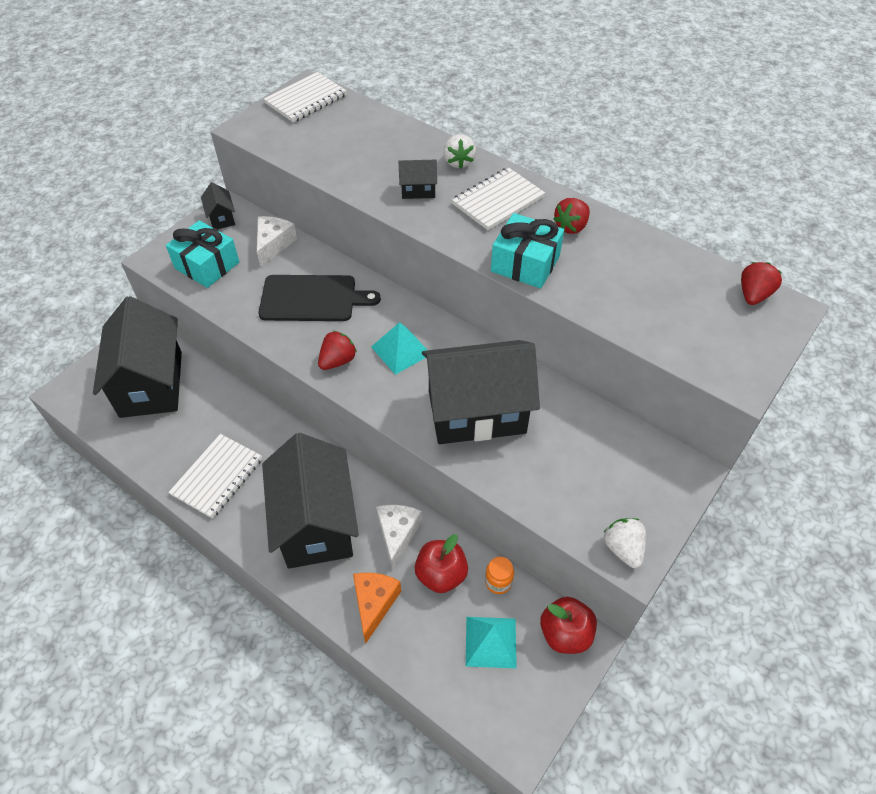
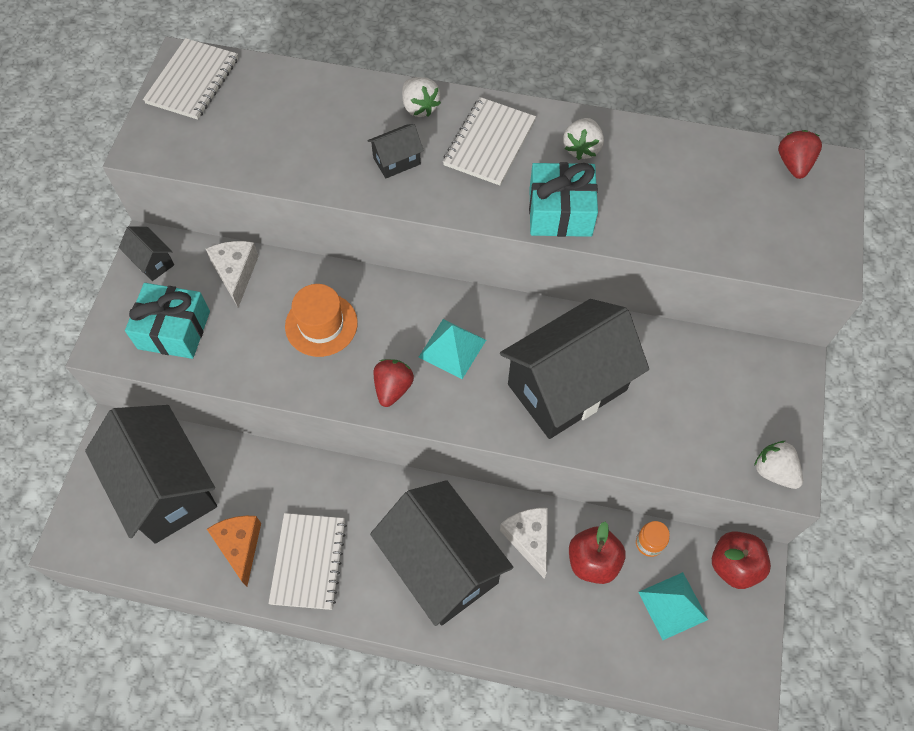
camera: 25 degrees left, 10 degrees up
(312, 299) = (321, 324): black cutting board -> orange hat
(374, 604) = (546, 620): orange cheese -> orange cheese (240, 546)
(571, 227) = (582, 148): red strawberry -> white strawberry

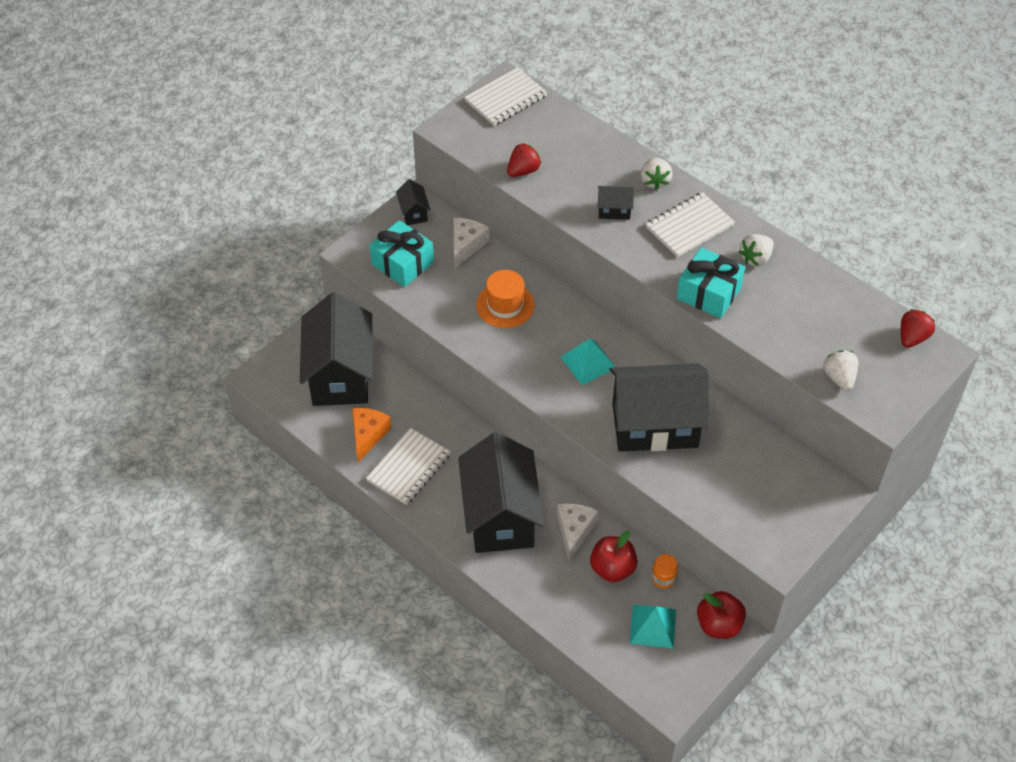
camera: 30 degrees right, 10 degrees down
(393, 388) = (529, 368): red strawberry -> red strawberry (523, 171)
(774, 471) = (771, 550): white strawberry -> white strawberry (839, 378)

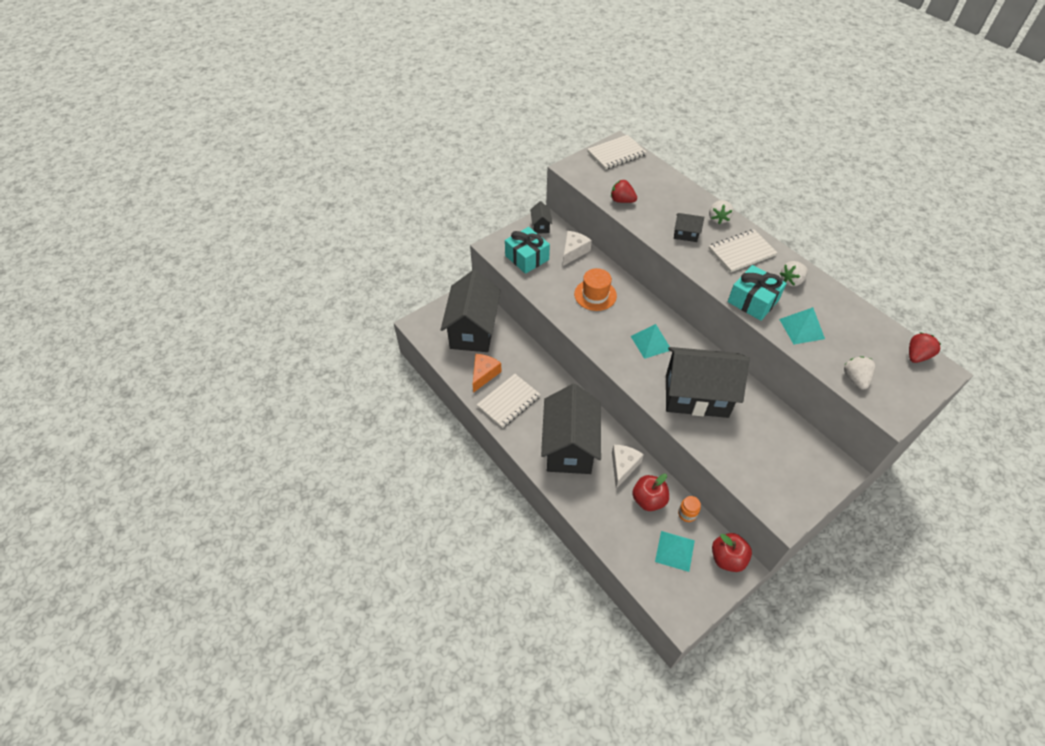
camera: 10 degrees right, 0 degrees up
(523, 171) = (622, 200): red strawberry -> red strawberry turned 120 degrees counterclockwise
(772, 322) = (802, 329): none -> turquoise pyramid

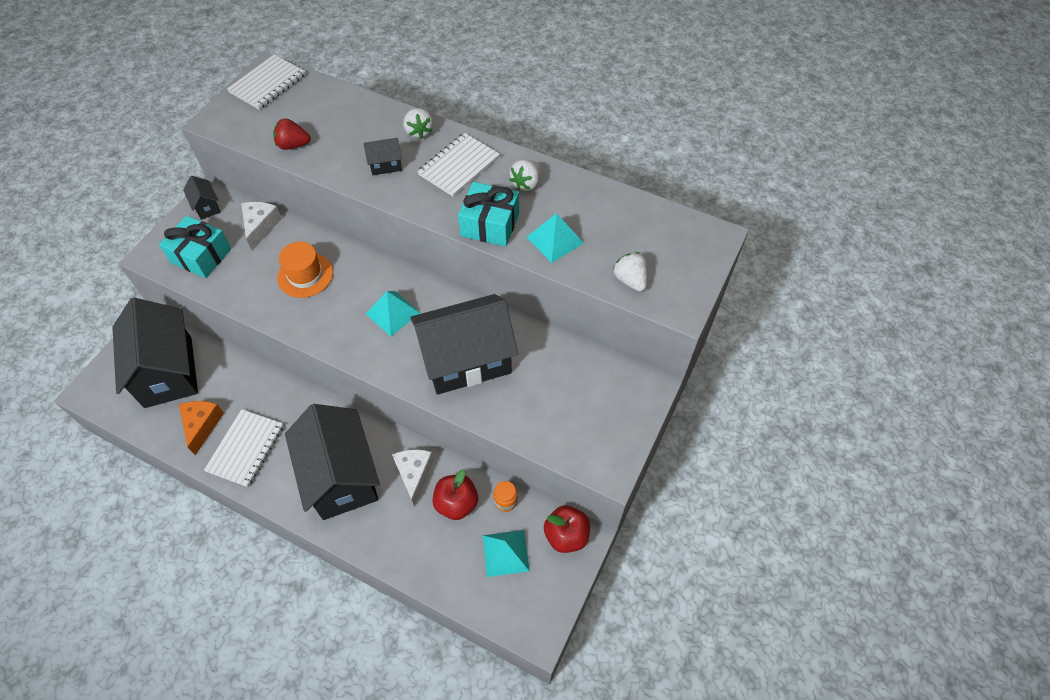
camera: 25 degrees left, 5 degrees up
(916, 356) = (686, 227): red strawberry -> none

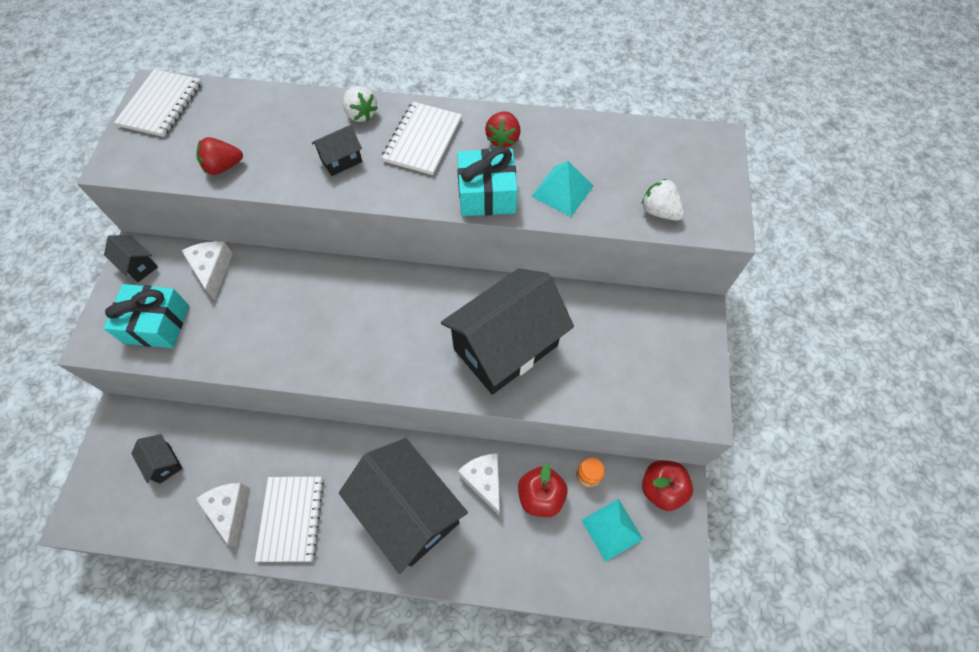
camera: 20 degrees left, 5 degrees up
(168, 372) = (164, 463): black house -> black house, size x0.41
(202, 425) = (230, 510): orange cheese -> white cheese
(305, 275) = (288, 309): orange hat -> none
(392, 313) = (404, 321): turquoise pyramid -> none
(526, 183) = (503, 139): white strawberry -> red strawberry

